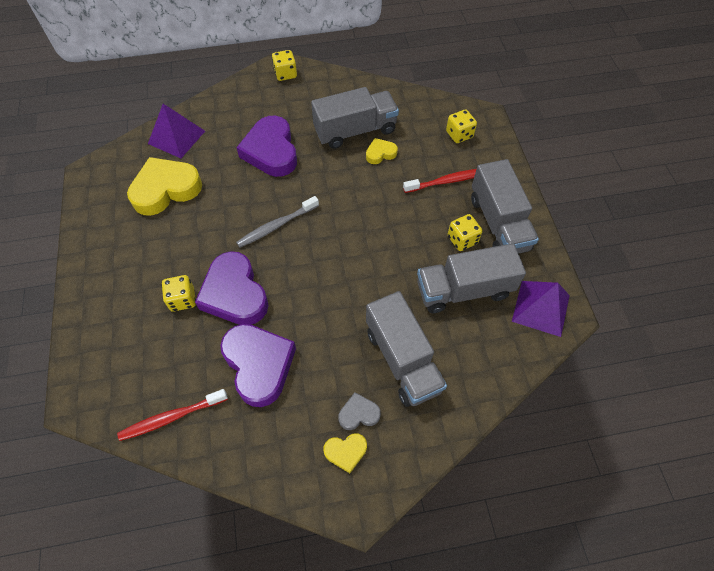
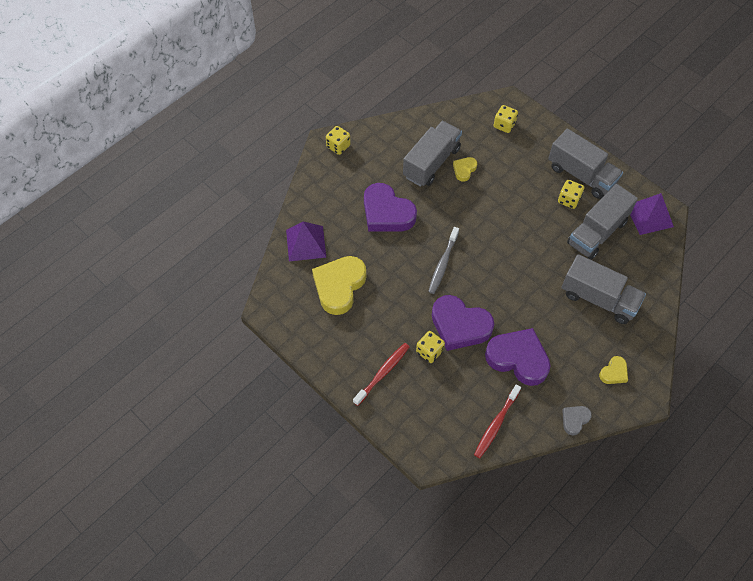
camera: 35 degrees left, 0 degrees up
(358, 414) = (601, 346): grey heart -> grey heart (574, 420)
(447, 181) = (525, 164): red toothbrush -> red toothbrush (383, 373)

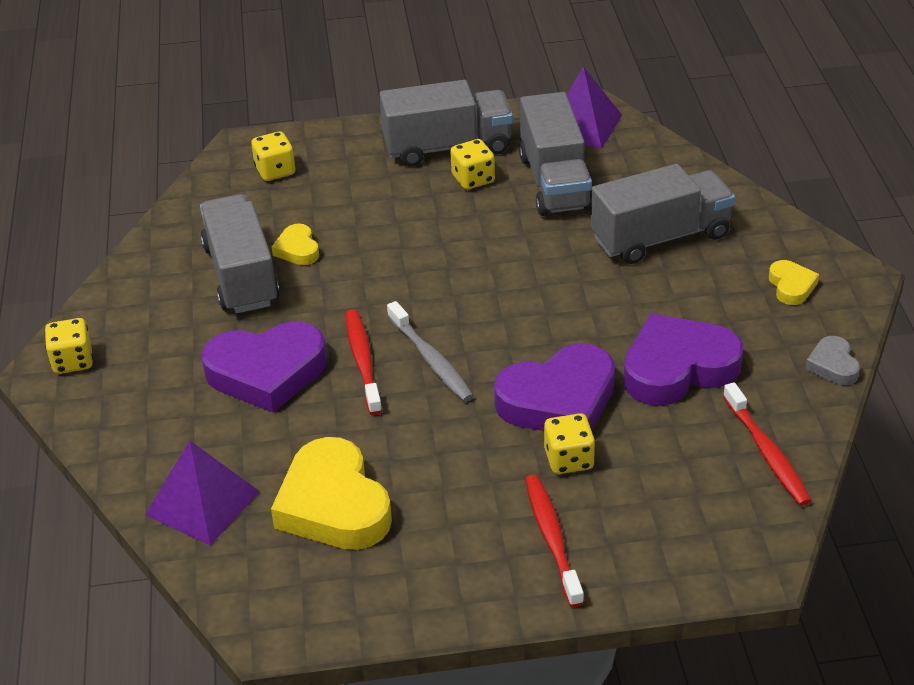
camera: 50 degrees left, 20 degrees down
(421, 240) = (363, 361): none -> red toothbrush

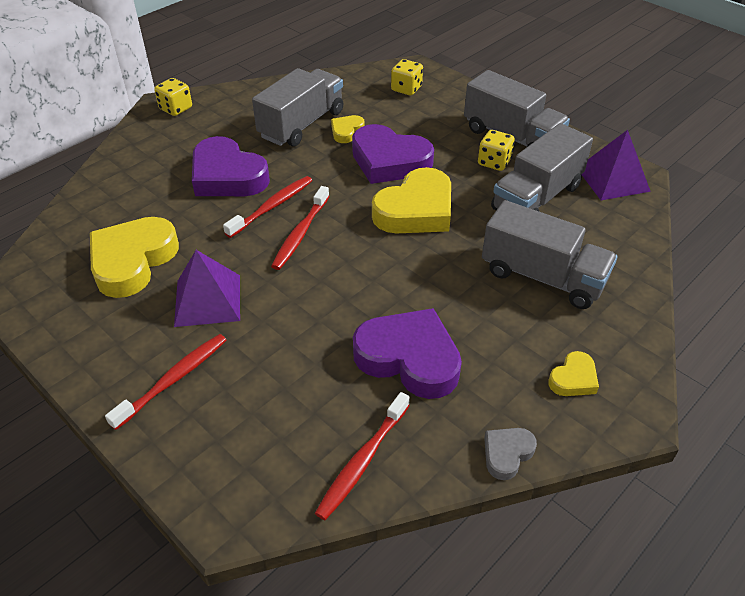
camera: 50 degrees right, 5 degrees up
(202, 503) = (97, 210): purple pyramid -> purple pyramid (208, 300)
(431, 360) = (300, 234): grey toothbrush -> red toothbrush
(485, 265) = (416, 210): none -> yellow heart
(558, 400) = (316, 312): purple heart -> purple heart (389, 161)
(569, 459) = (260, 348): yellow dice -> none

